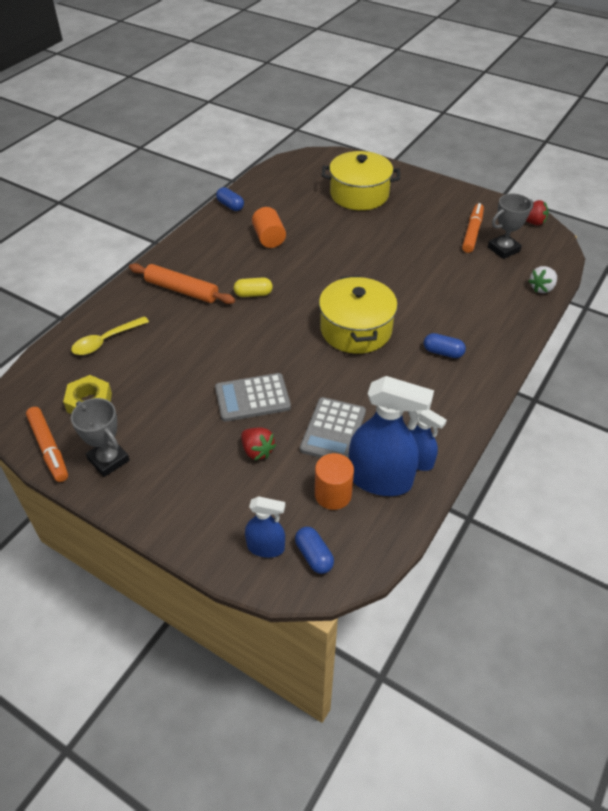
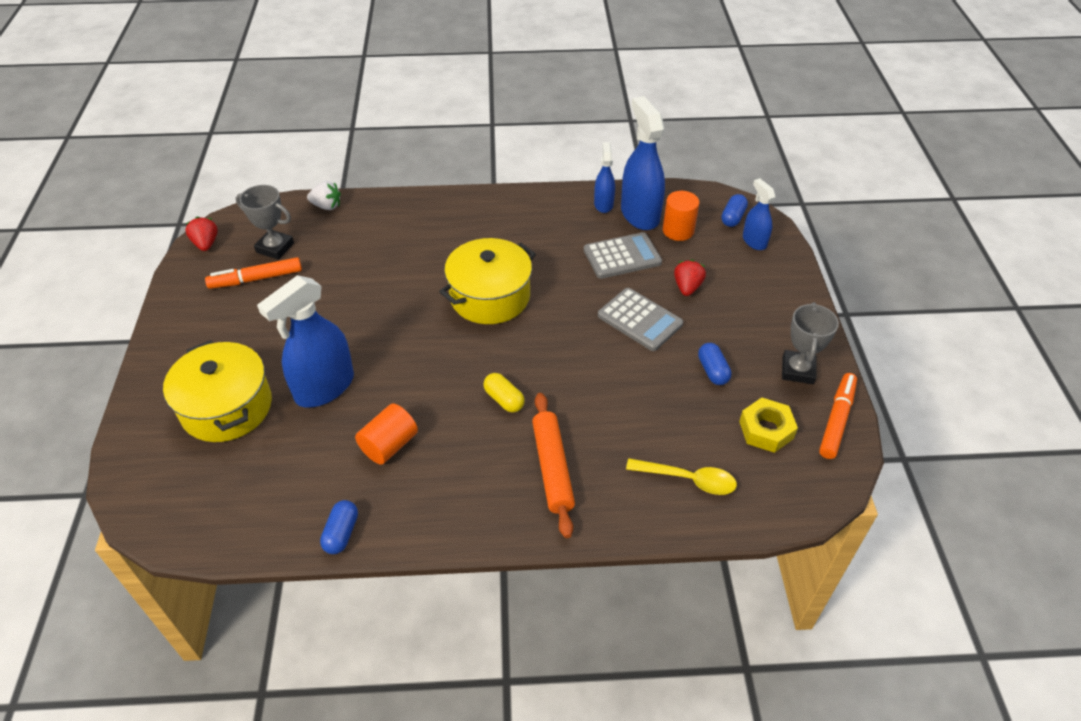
camera: 125 degrees left, 0 degrees up
(339, 230) = (324, 387): none -> blue spray bottle
(443, 352) = (471, 233): blue capsule -> blue capsule (712, 371)

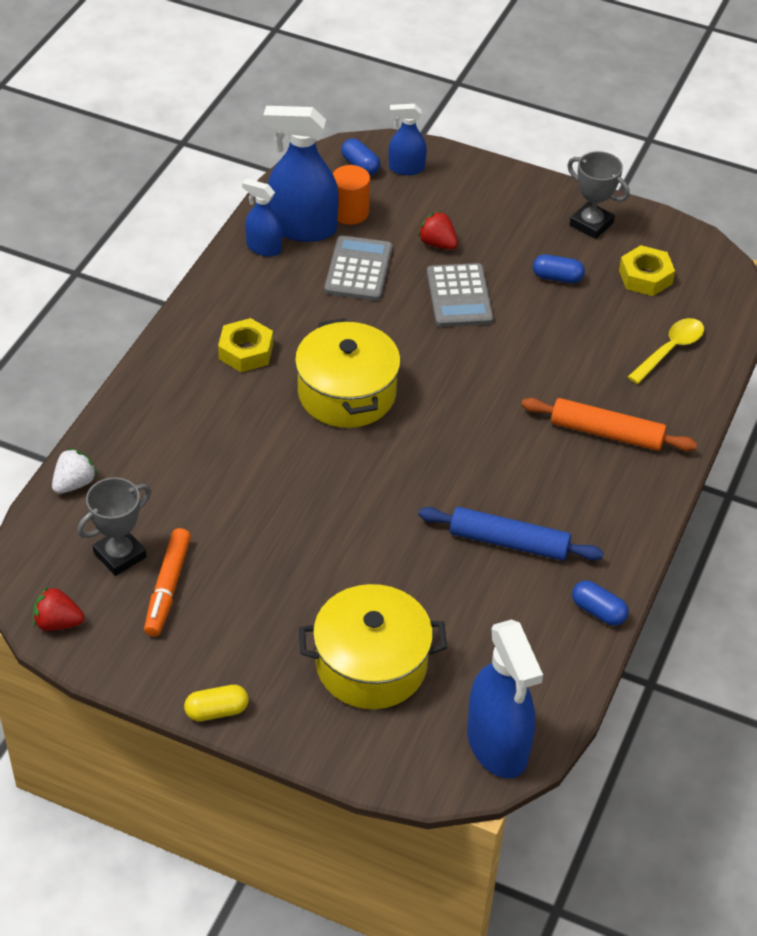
camera: 65 degrees left, 0 degrees up
(324, 387) = (395, 572): blue spray bottle -> blue spray bottle (497, 745)
(389, 445) = (508, 542): orange cylinder -> blue rolling pin
(495, 233) = (246, 351): none -> yellow nut
(504, 399) = (502, 436): yellow capsule -> yellow capsule (217, 711)
(640, 320) = (459, 296): grey calculator -> grey calculator turned 105 degrees clockwise
(836, 420) = (660, 230): orange marker -> none

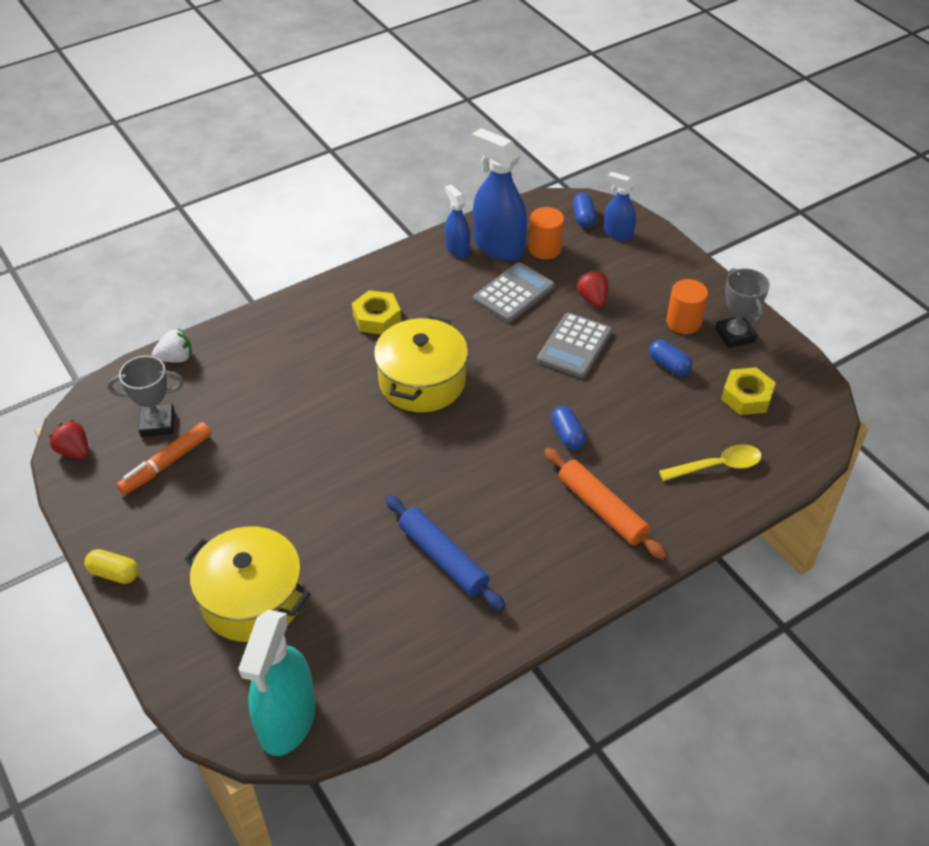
camera: 35 degrees right, 0 degrees up
(497, 745) = (287, 720): blue spray bottle -> turquoise spray bottle
(537, 231) = (683, 322): none -> orange cylinder
(598, 611) = (465, 654): blue capsule -> blue capsule (567, 435)

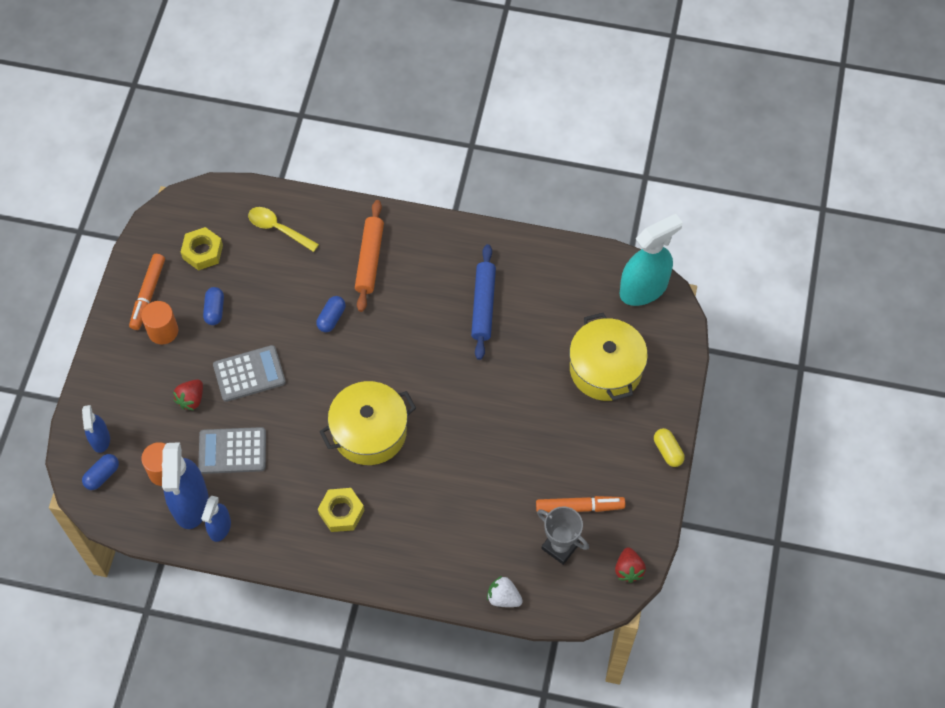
camera: 135 degrees left, 15 degrees up
(735, 335) = (148, 294): grey trophy -> orange marker

